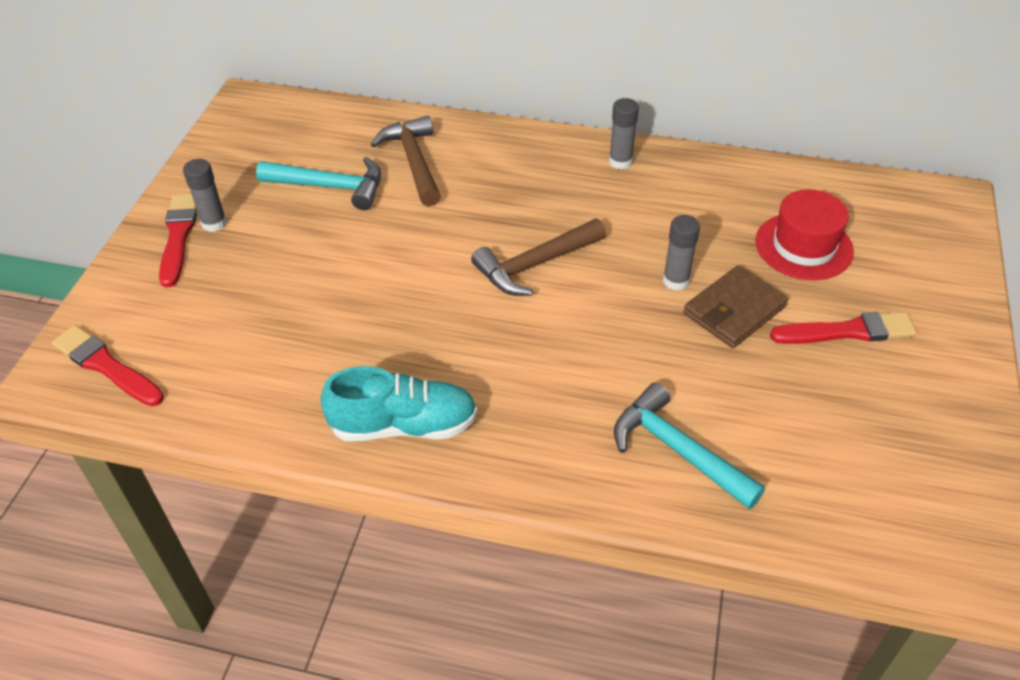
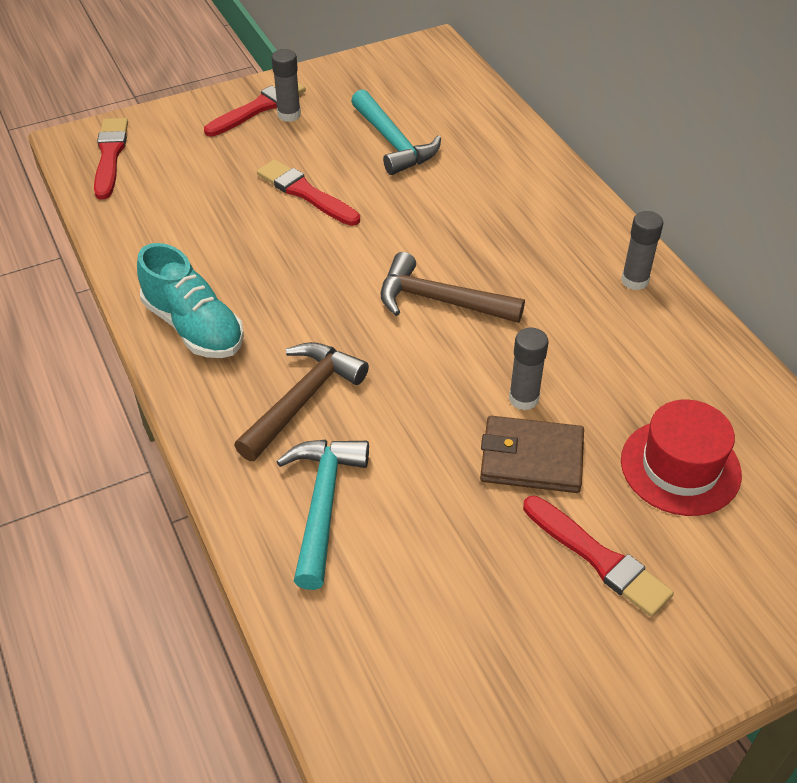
camera: 50 degrees right, 0 degrees up
(325, 268) = (306, 193): none -> red brush
(414, 162) = (476, 166): brown hammer -> brown hammer (302, 400)

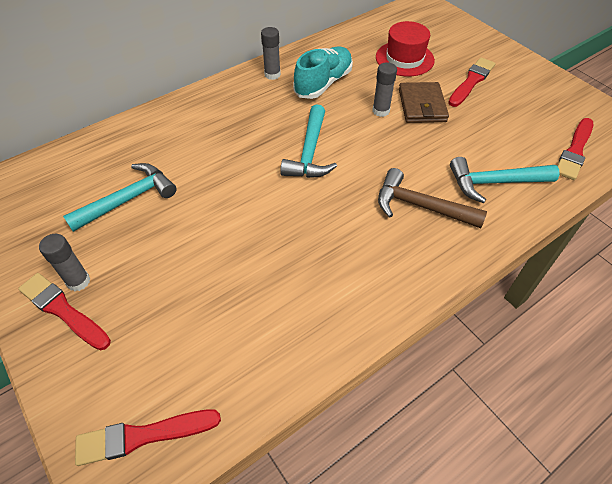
camera: 100 degrees left, 5 degrees up
(194, 327) = (374, 285): turquoise shoe -> turquoise shoe (323, 83)
(306, 193) = (199, 245): red brush -> red brush (575, 151)
(440, 301) = (310, 152): brown hammer -> turquoise hammer

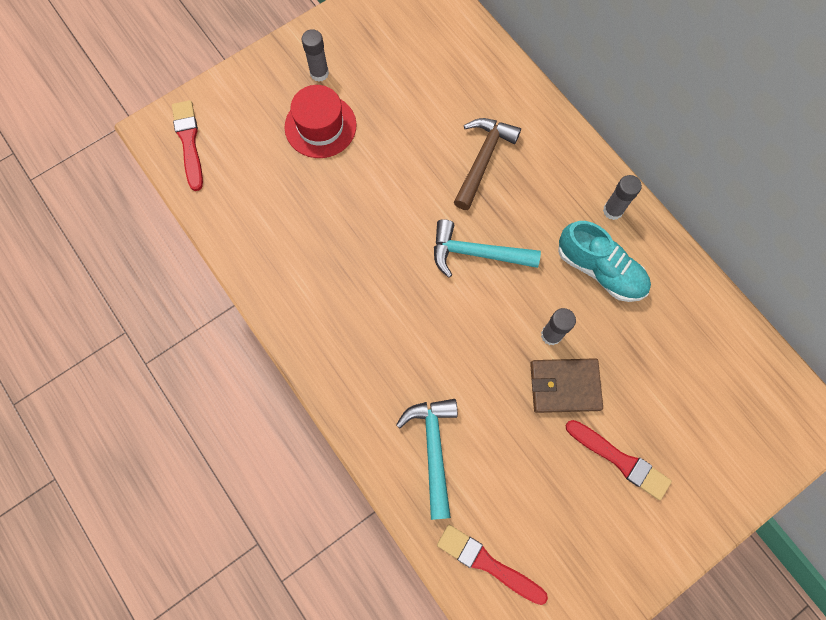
camera: 90 degrees right, 20 degrees up
(63, 310) = (292, 69): red brush -> none
(128, 199) = (409, 93): turquoise hammer -> none
(404, 59) = (663, 376): red hat -> red hat (320, 126)
(420, 206) = (399, 362): brown hammer -> brown hammer (482, 160)

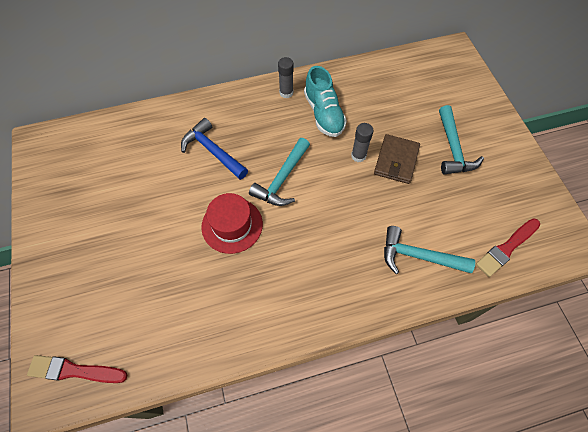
camera: 70 degrees left, 10 degrees down
(319, 73) = (76, 238): grey glue stick -> none
(320, 126) = (124, 252): red hat -> red hat (232, 225)
(482, 160) = (213, 151): brown hammer -> blue hammer
(600, 270) = (324, 114): turquoise shoe -> turquoise shoe turned 105 degrees clockwise
(620, 460) = (453, 148): red brush -> turquoise hammer

